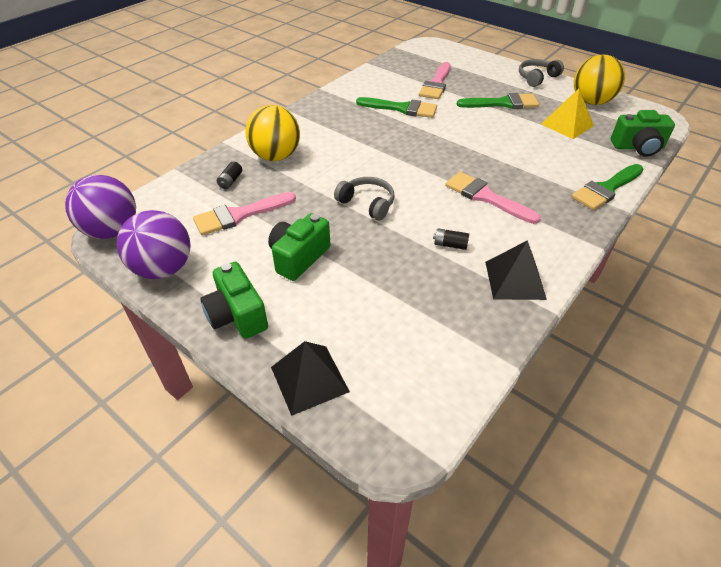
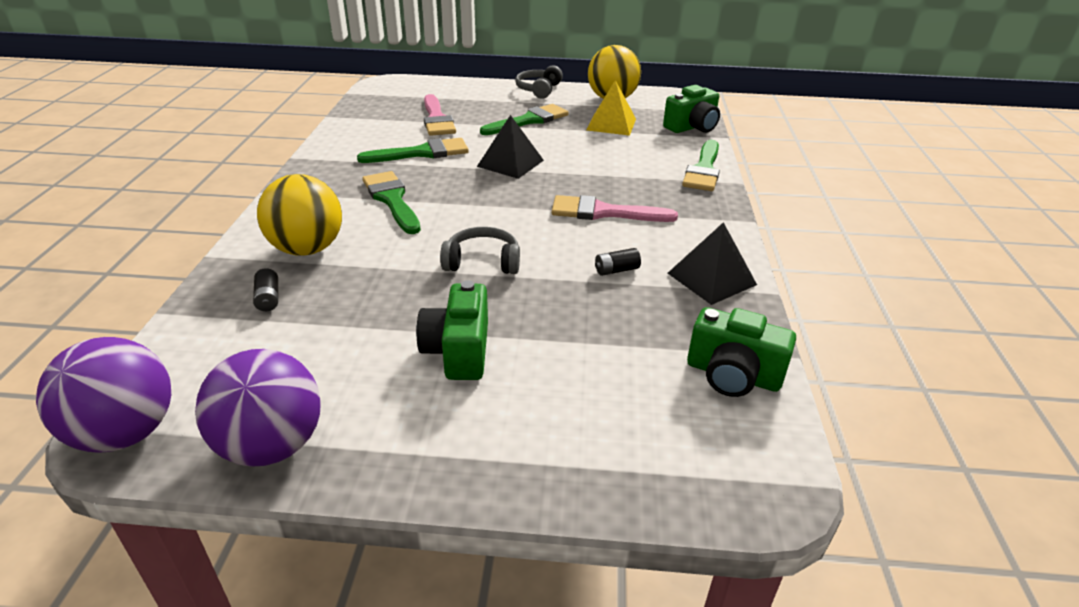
camera: 35 degrees left, 10 degrees down
(237, 315) = (445, 452): green camera -> green camera (732, 375)
(239, 215) = (324, 334): pink brush -> none
(309, 379) = (612, 478): black pyramid -> black pyramid (510, 163)
(352, 138) = (392, 200): none -> green brush

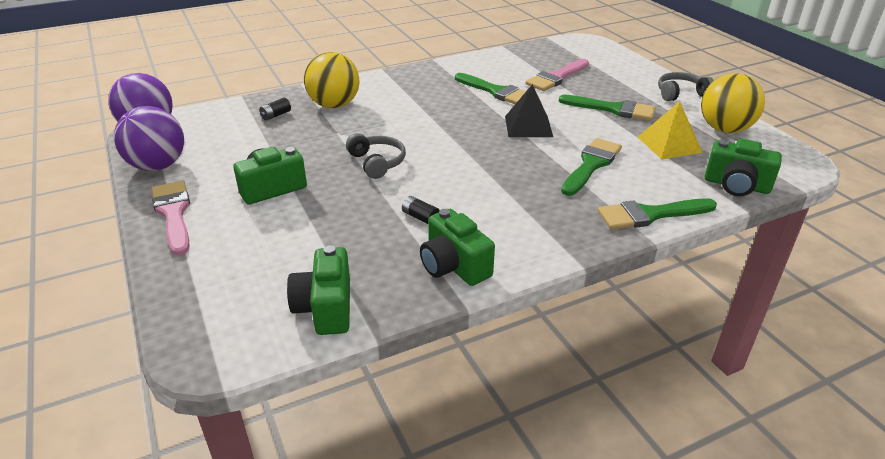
camera: 60 degrees right, 0 degrees up
(392, 200) = (419, 106): green brush -> green brush (591, 165)
(604, 212) = (502, 187): pink brush -> pink brush (174, 214)
(711, 279) = (454, 266): black pyramid -> green camera

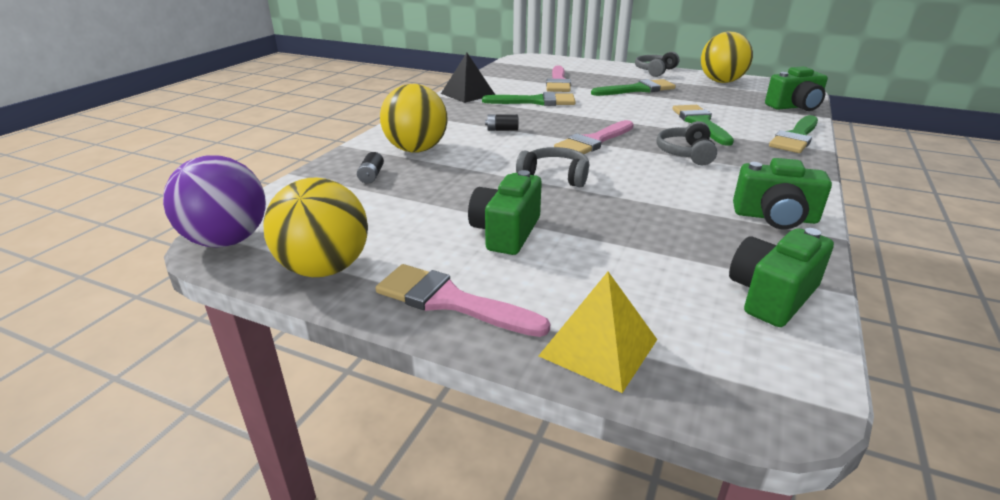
camera: 40 degrees left, 5 degrees down
(158, 166) = (325, 269): purple ball -> yellow ball
(325, 308) = (771, 296): green camera -> green camera turned 90 degrees clockwise
(420, 217) = (678, 198): black battery -> black battery (502, 130)
(463, 146) = (594, 141): none -> pink brush
(511, 186) = (686, 153): none -> grey headphones
(528, 126) = (609, 115): black pyramid -> black pyramid (468, 94)
(669, 144) = (713, 98): yellow pyramid -> yellow pyramid (598, 347)

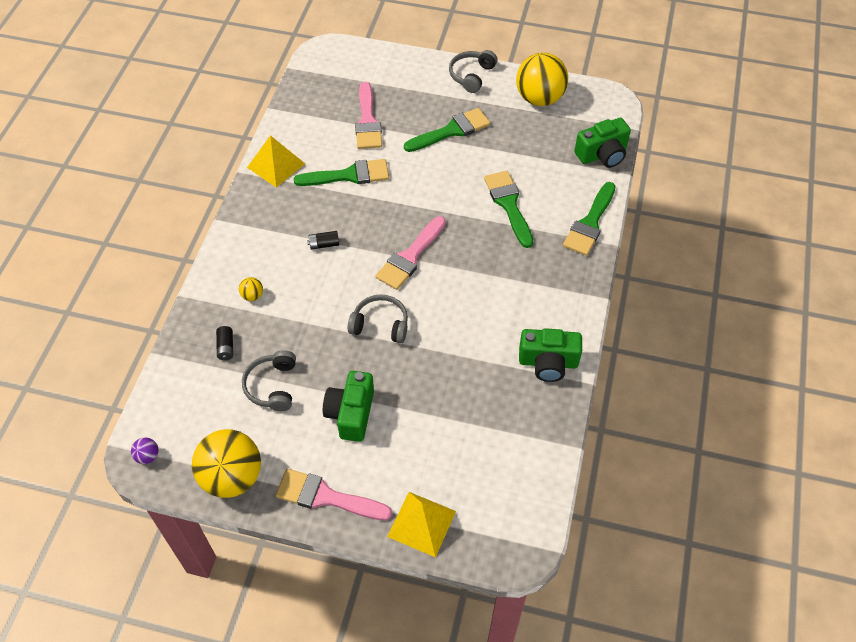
camera: 10 degrees left, 25 degrees up
(227, 241) = (147, 456): purple ball -> purple ball, size x0.40
(416, 150) = (252, 296): yellow ball -> yellow ball, size x0.40
(468, 94) = (276, 165): black pyramid -> yellow pyramid
(686, 153) = (490, 268): grey headphones -> grey headphones (272, 386)
(771, 296) = (529, 458): green camera -> none

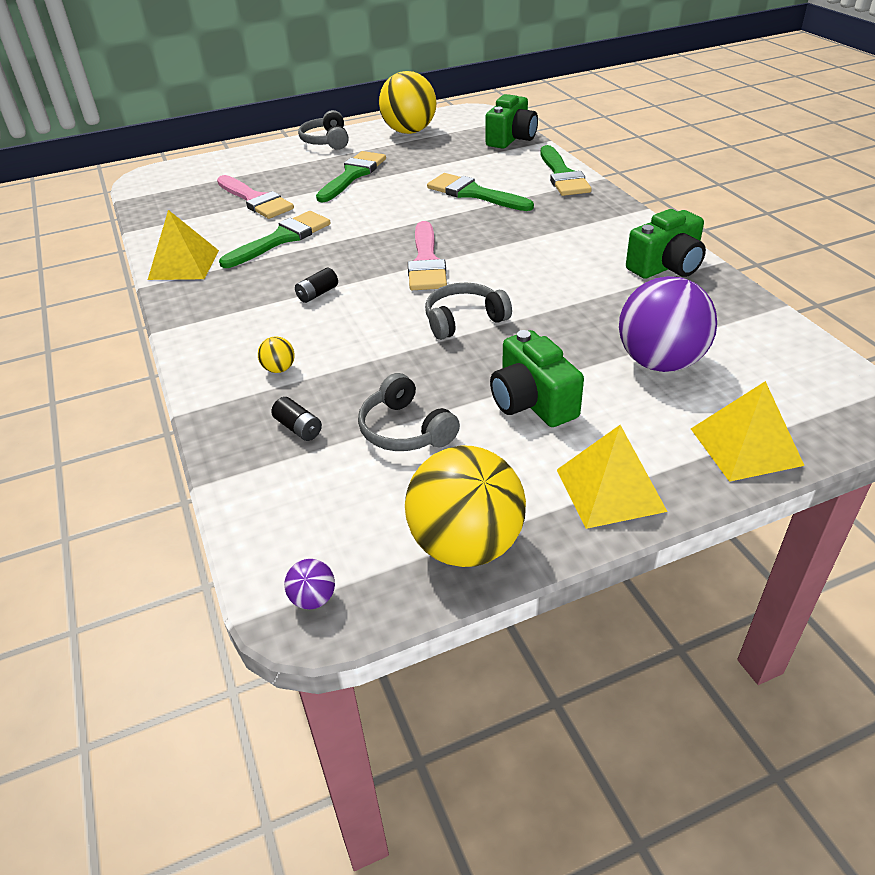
camera: 35 degrees left, 15 degrees down
(326, 497) = (610, 489): pink brush -> yellow pyramid
(449, 436) = (660, 362): none -> purple ball

